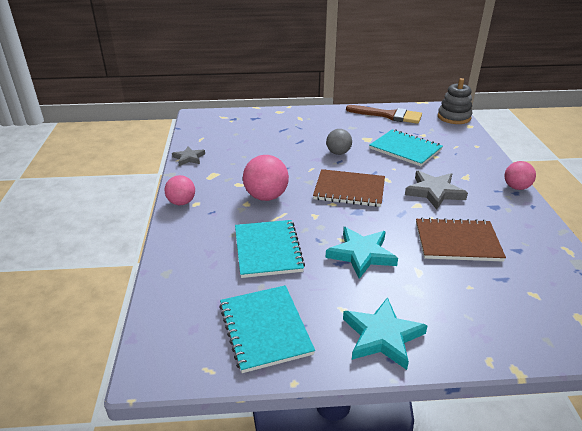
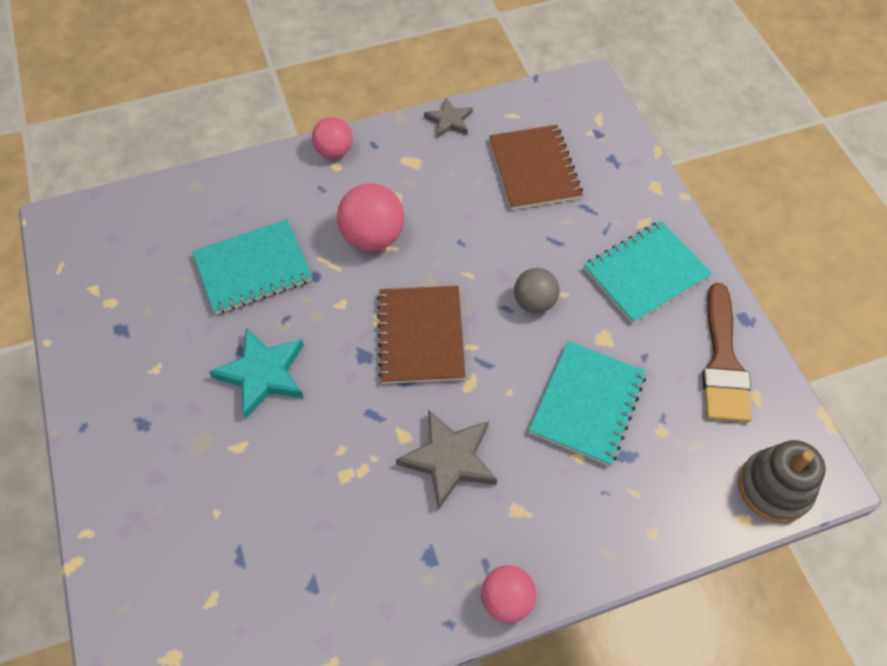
camera: 75 degrees right, 25 degrees up
(265, 329) = (117, 299): turquoise notebook -> turquoise notebook (645, 273)
(382, 336) = (116, 415): turquoise star -> none
(457, 242) = (316, 496): brown notebook -> brown notebook (534, 169)

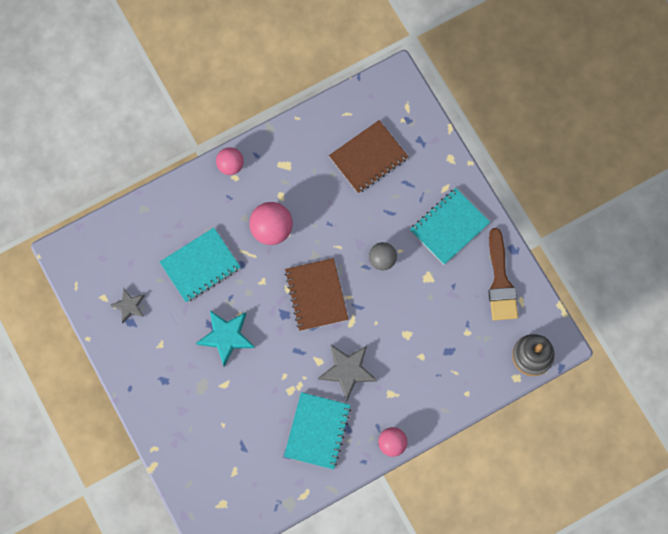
camera: 10 degrees left, 15 degrees up
(449, 121) = (304, 126): grey star -> grey star (129, 306)
(534, 169) = (368, 157): brown notebook -> brown notebook turned 75 degrees clockwise
(587, 404) = (422, 322): turquoise notebook -> turquoise notebook (317, 431)

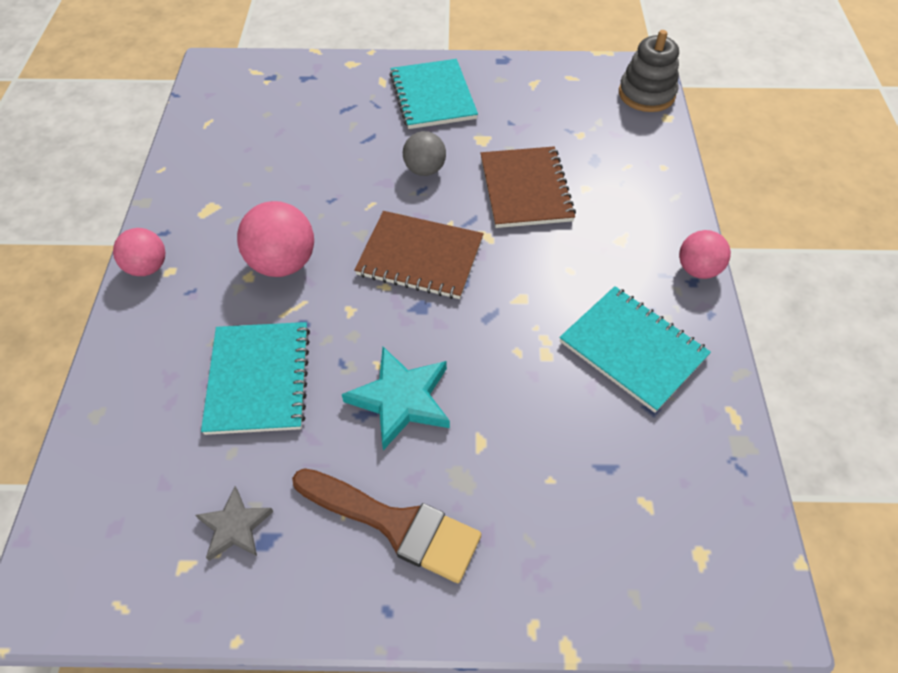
camera: 60 degrees left, 20 degrees down
(347, 371) = (557, 271): grey star -> none
(368, 157) = (281, 127): brown notebook -> brown notebook (525, 189)
(500, 281) = (534, 83): brown brush -> brown brush (394, 524)

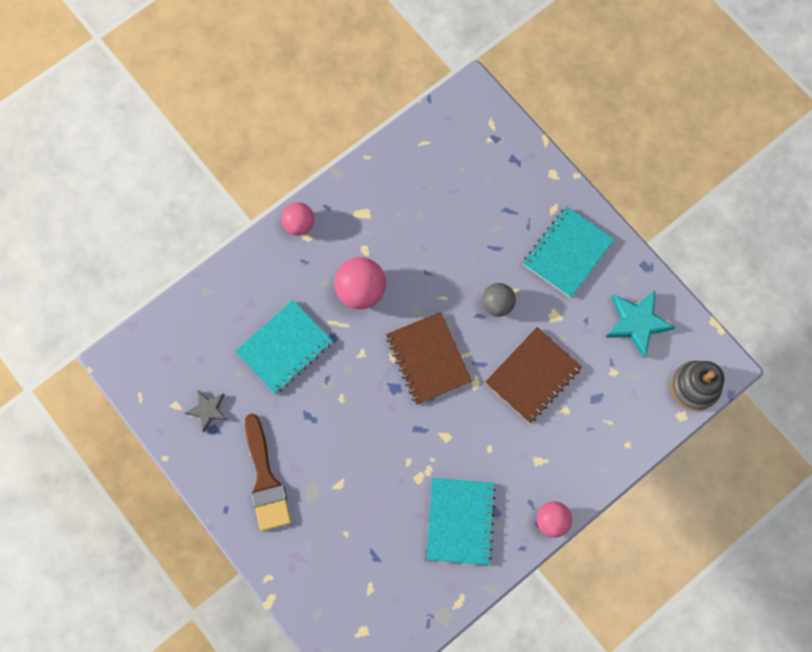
camera: 50 degrees right, 20 degrees up
(401, 399) = (330, 427): turquoise star -> turquoise star (637, 323)

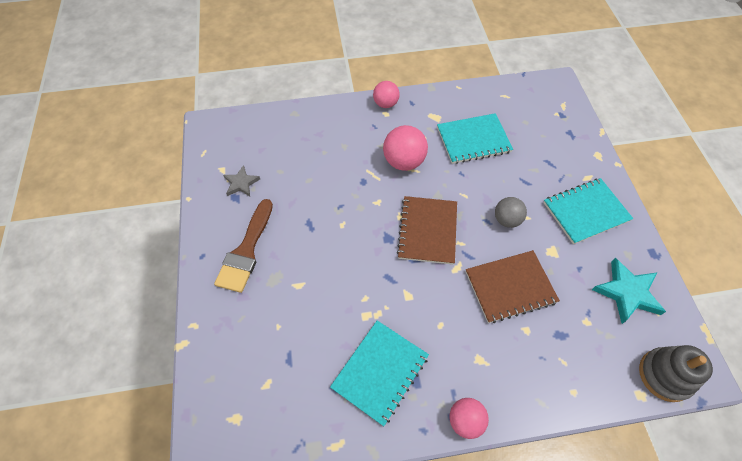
camera: 30 degrees right, 15 degrees down
(284, 347) = (324, 171): turquoise notebook -> turquoise notebook (473, 140)

